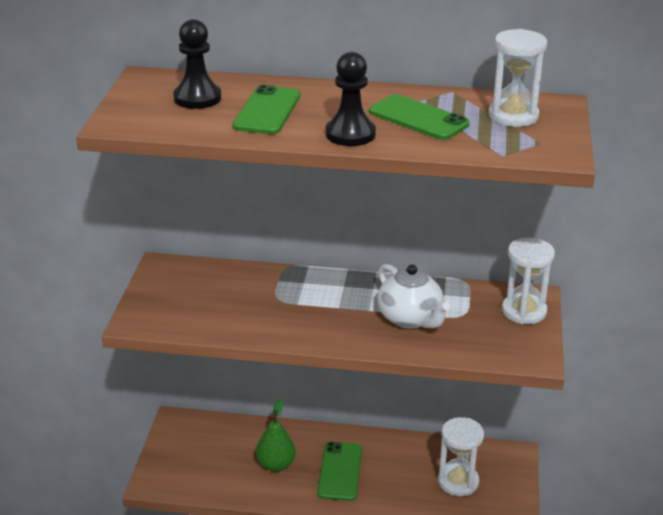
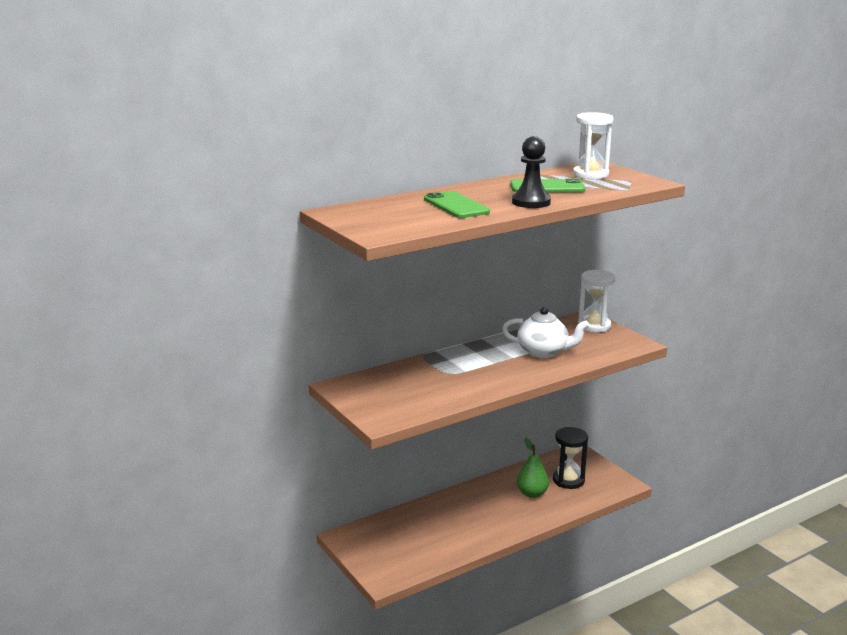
camera: 40 degrees left, 10 degrees down
(197, 98) = (396, 211): black pawn -> none
(276, 465) = (450, 526): green pear -> green pear (532, 493)
(340, 471) = (495, 509): green phone -> none
(458, 482) = (568, 480): white hourglass -> black hourglass

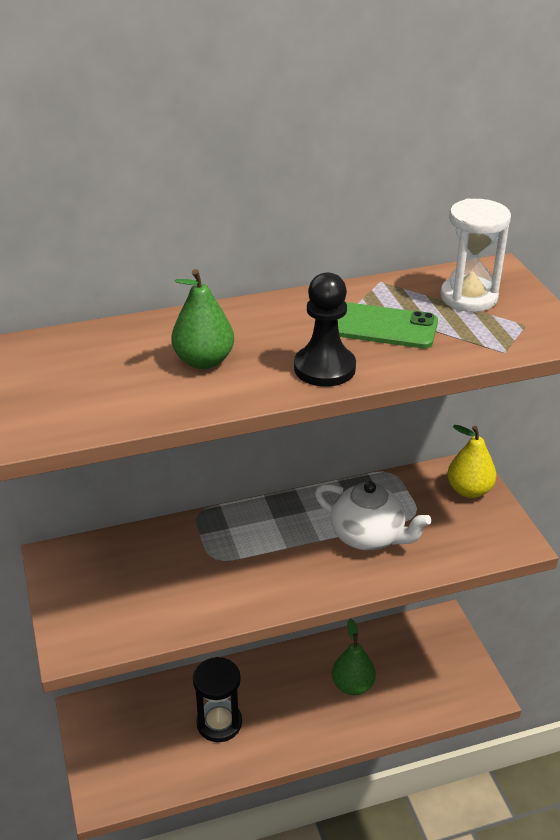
camera: 15 degrees right, 15 degrees up
(456, 206) = (204, 361): green phone -> green pear
(568, 480) = (411, 671): black hourglass -> black hourglass (219, 723)
(594, 326) = (469, 490): white hourglass -> yellow pear

